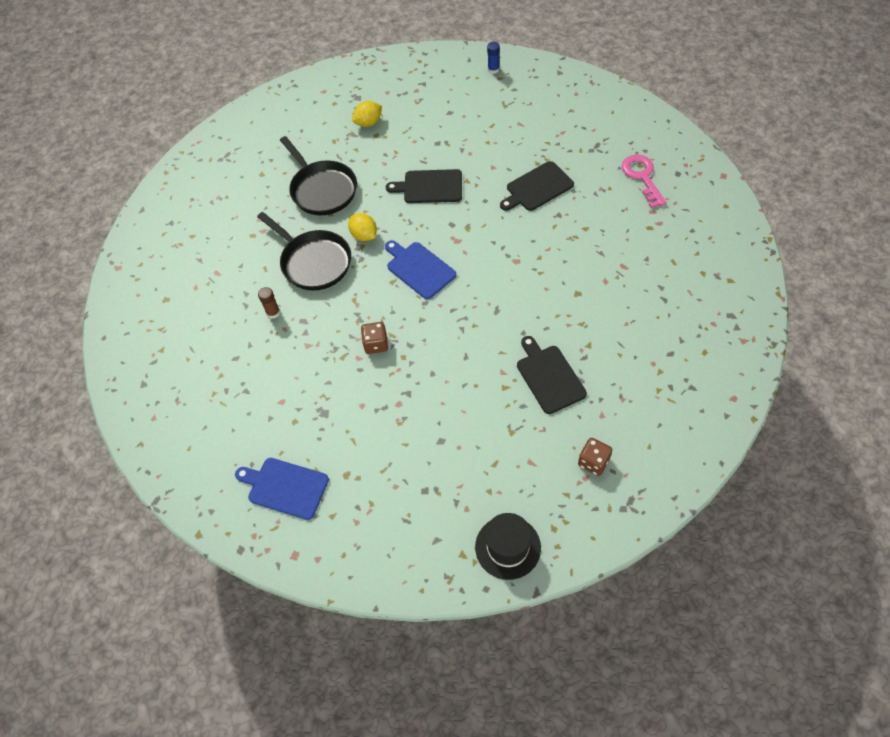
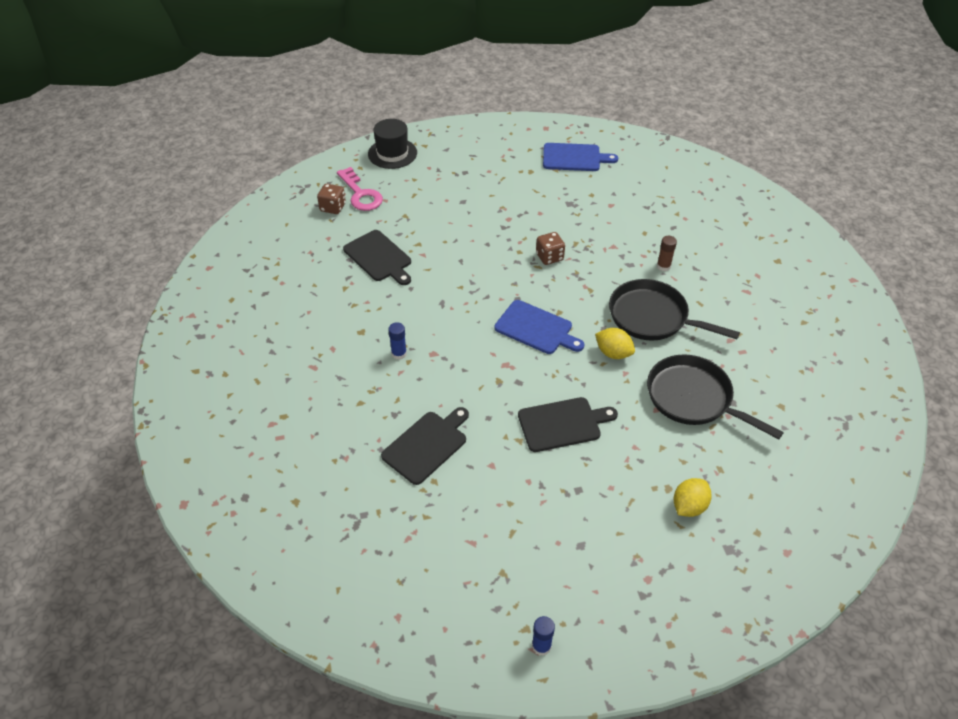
camera: 160 degrees right, 10 degrees down
(546, 266) = (399, 353): none -> blue glue stick
(642, 177) = (292, 483): pink key -> pink key (360, 194)

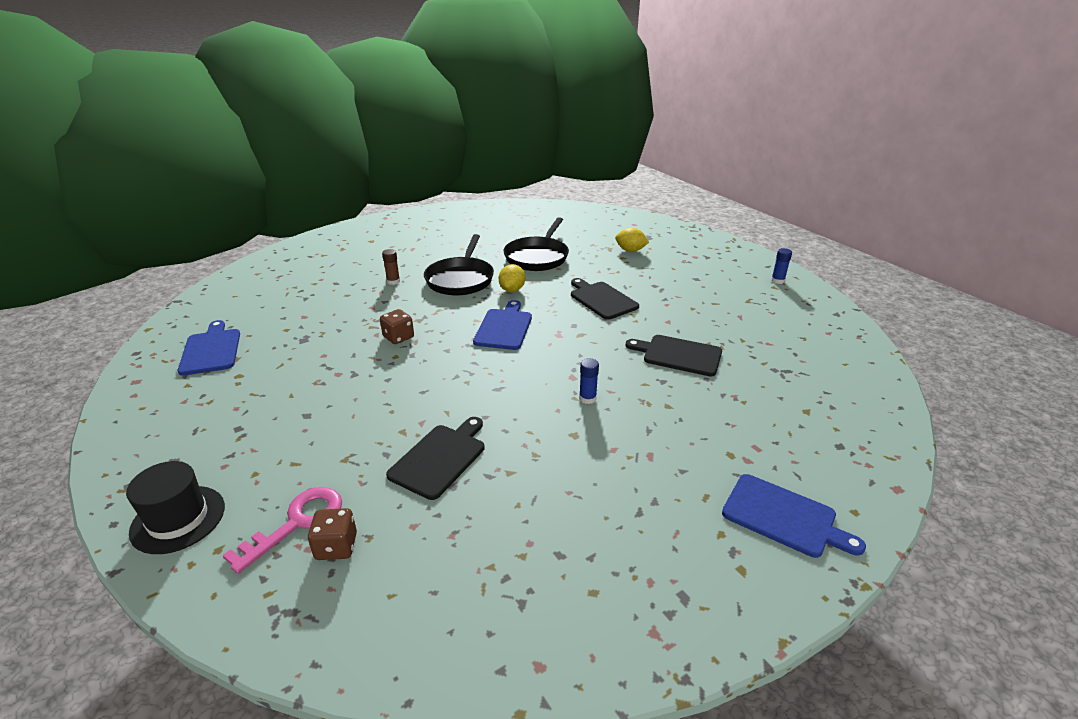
camera: 110 degrees left, 15 degrees down
(212, 415) = (783, 517): none -> blue cutting board

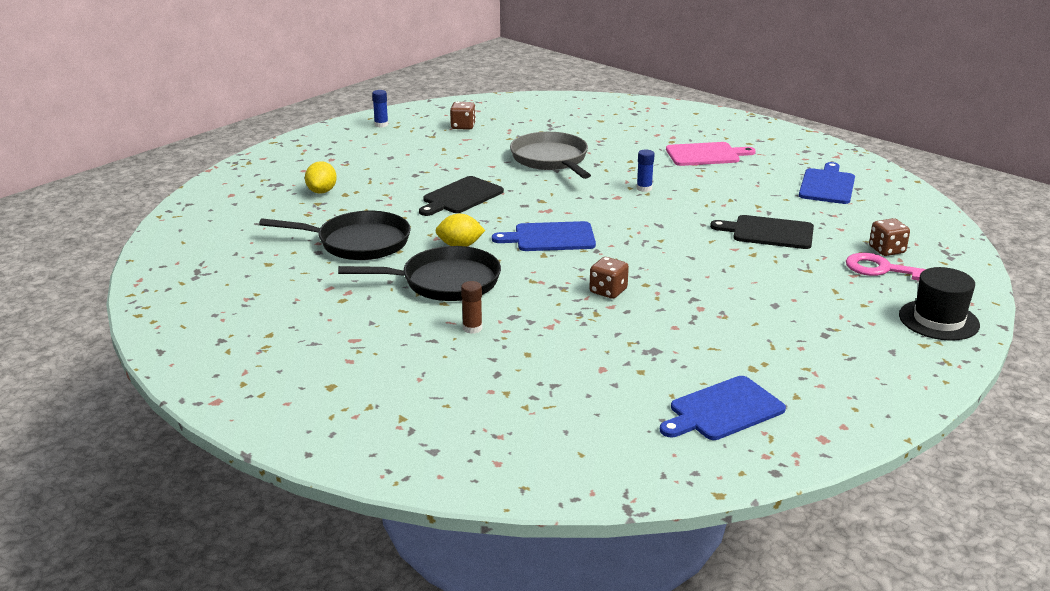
camera: 105 degrees left, 5 degrees down
(679, 355) = (551, 159): black cutting board -> grey pan
(679, 473) = (705, 155): none -> pink cutting board
(776, 319) = (463, 126): none -> brown dice
(783, 517) = (718, 128): blue cutting board -> blue cutting board (827, 185)

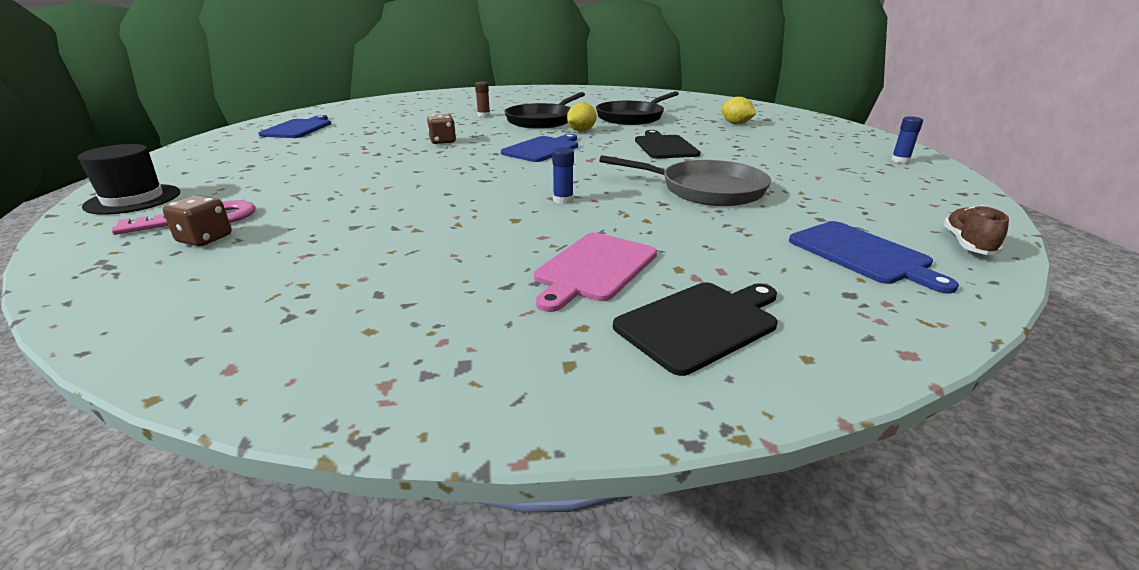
camera: 130 degrees right, 0 degrees up
(463, 126) = (866, 184): brown dice -> none
(535, 101) = (967, 244): none -> brown shoe
(769, 232) = (369, 209): black cutting board -> black cutting board (700, 323)
(827, 185) = (348, 298): blue cutting board -> blue cutting board (862, 254)

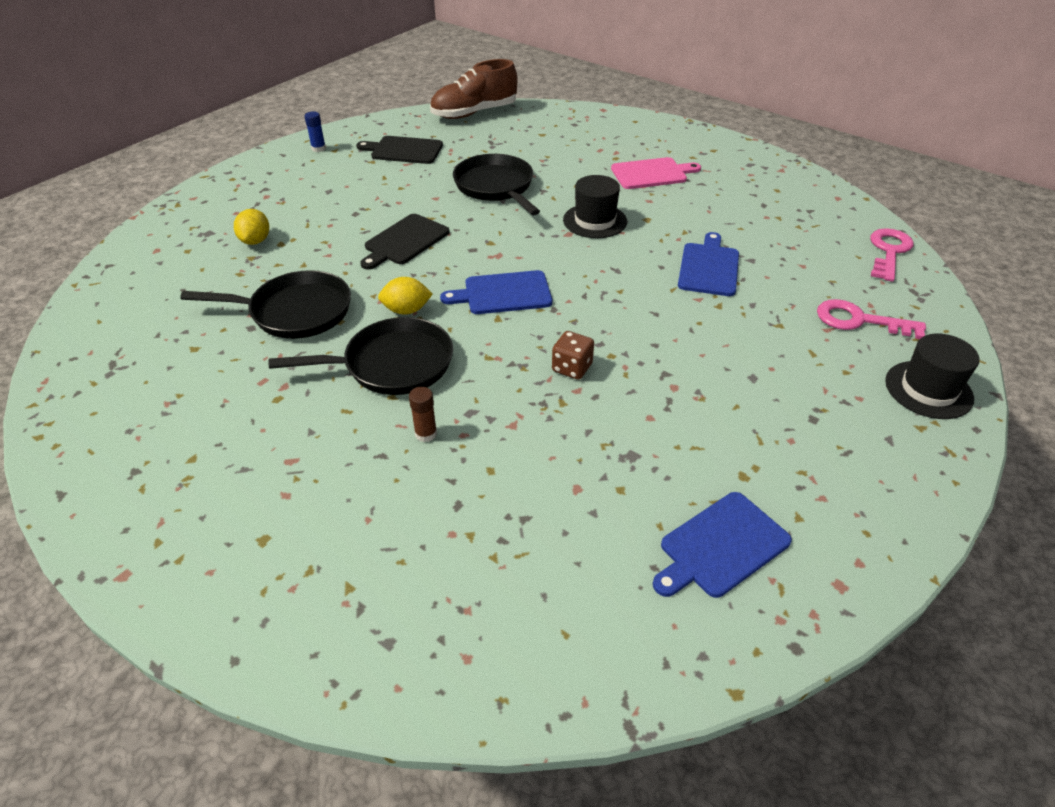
camera: 135 degrees left, 15 degrees up
(132, 302) = (889, 252): none -> pink key
(205, 239) = (854, 292): brown dice -> none
(563, 200) = (595, 221): blue glue stick -> black hat
(700, 323) = (649, 140): black cutting board -> black cutting board (404, 150)
(706, 190) = (496, 187): grey pan -> black pan
(862, 254) = (527, 129): blue cutting board -> blue cutting board (709, 267)
(967, 244) = (474, 113): brown shoe -> brown shoe, size x1.95

